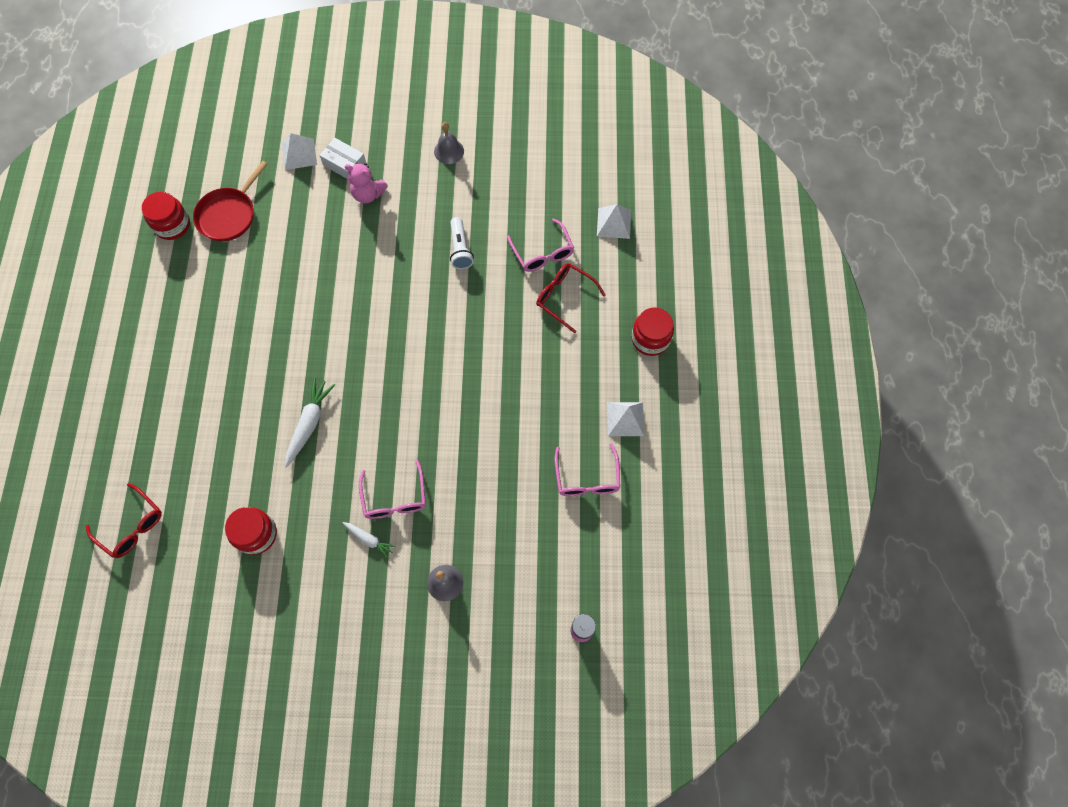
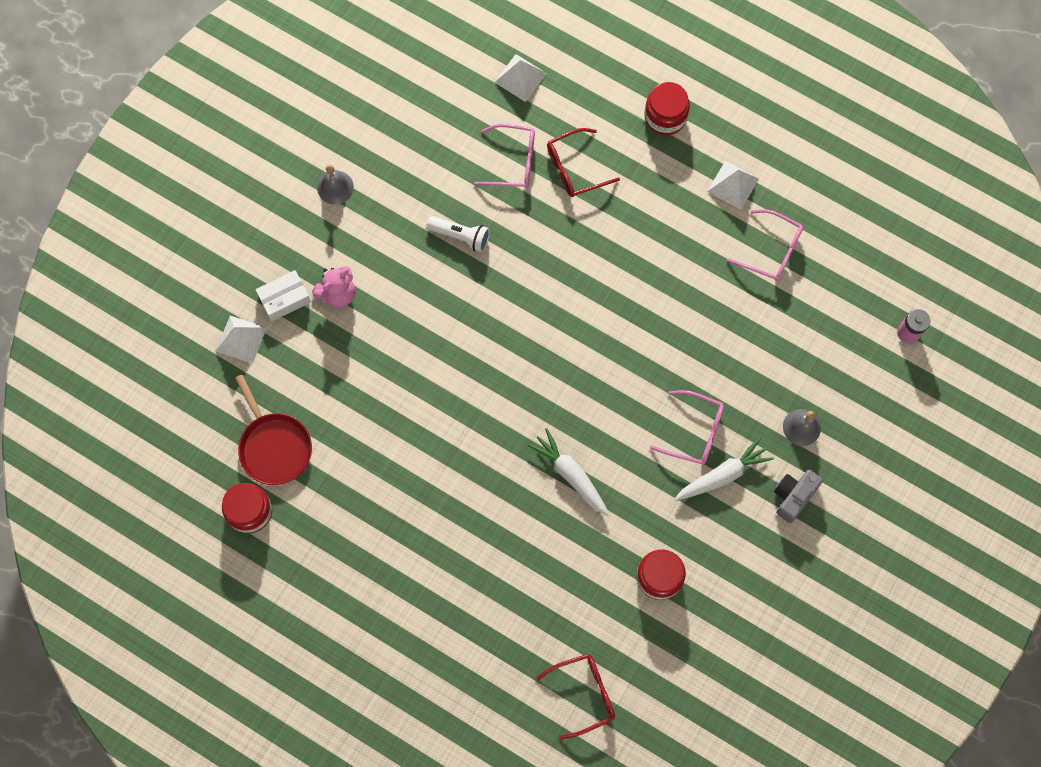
camera: 60 degrees left, 5 degrees up
(369, 540) = (723, 475): white carrot -> white carrot, size x1.67
(380, 607) = (793, 496): none -> grey camera

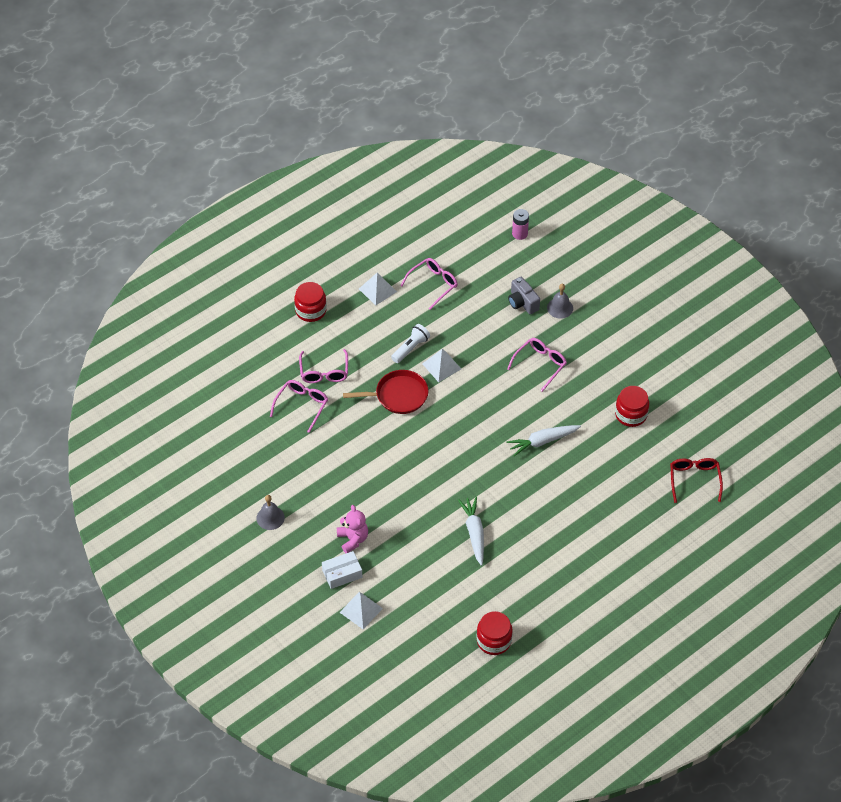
camera: 70 degrees left, 20 degrees down
(274, 447) = (452, 611): red pan -> red pan (398, 395)
(284, 299) = (342, 573): white box -> white box turned 75 degrees clockwise
(460, 236) = (343, 453): white flashlight -> white flashlight (410, 348)
(520, 77) = (241, 382): white pyramid -> white pyramid (441, 366)
(575, 168) = (324, 372): red glasses -> pink glasses
(723, 475) = (575, 359): white carrot -> white carrot (474, 533)
(793, 496) = (604, 327): grey camera -> grey camera (522, 302)

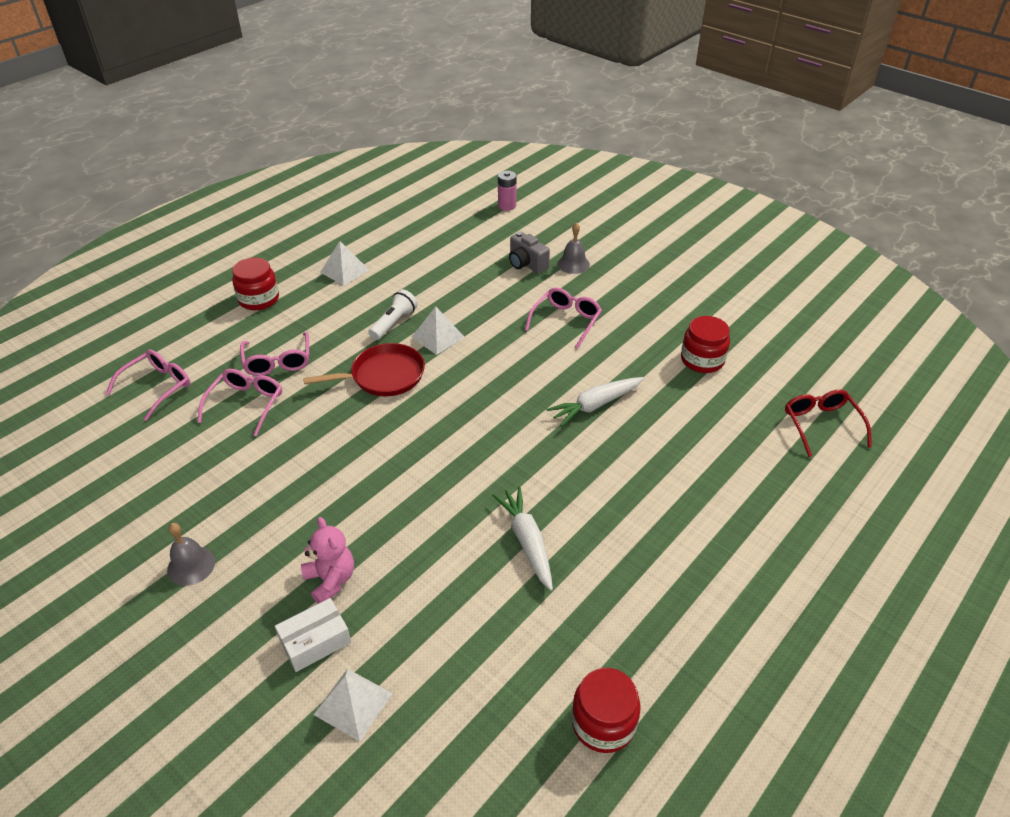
camera: 10 degrees left, 10 degrees down
(433, 284) = (413, 259): pink glasses -> pink glasses (158, 387)

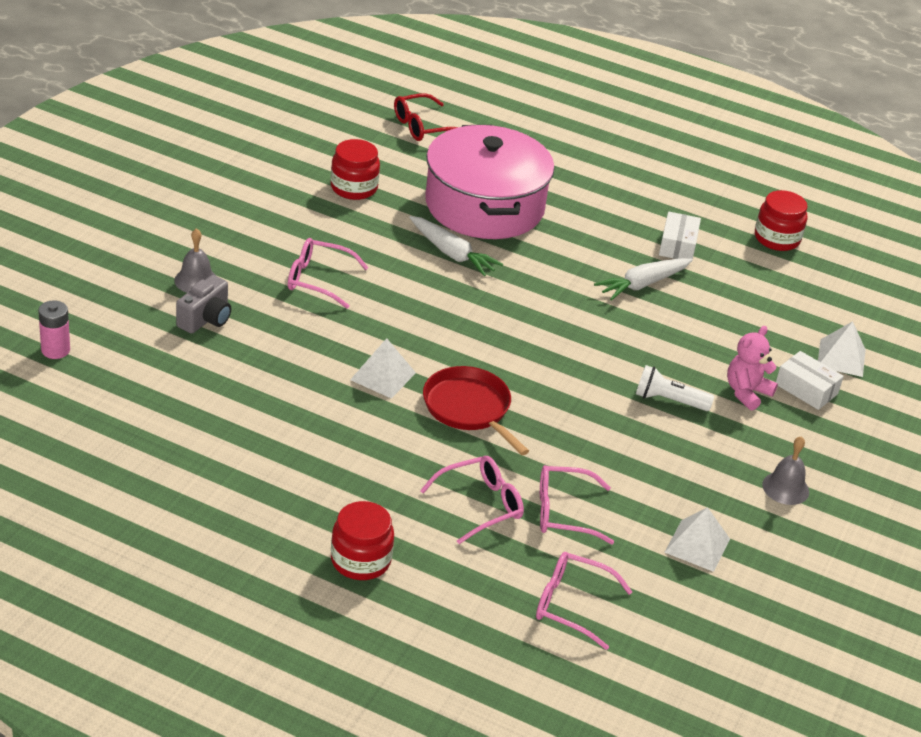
camera: 110 degrees left, 5 degrees down
(344, 271) = (267, 487): white pyramid -> white pyramid (697, 545)
(394, 323) = (368, 417): white flashlight -> white flashlight (669, 400)
(596, 598) = (677, 245): none -> white box
(675, 444) = (484, 206): none -> pink pot

